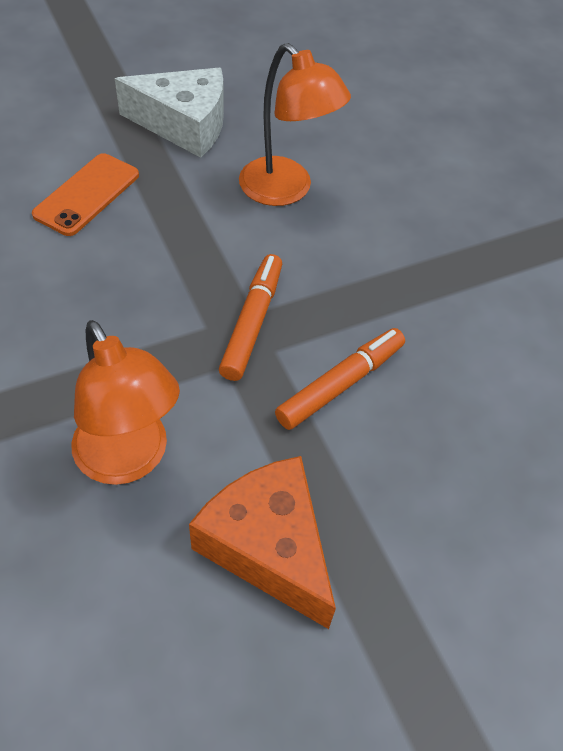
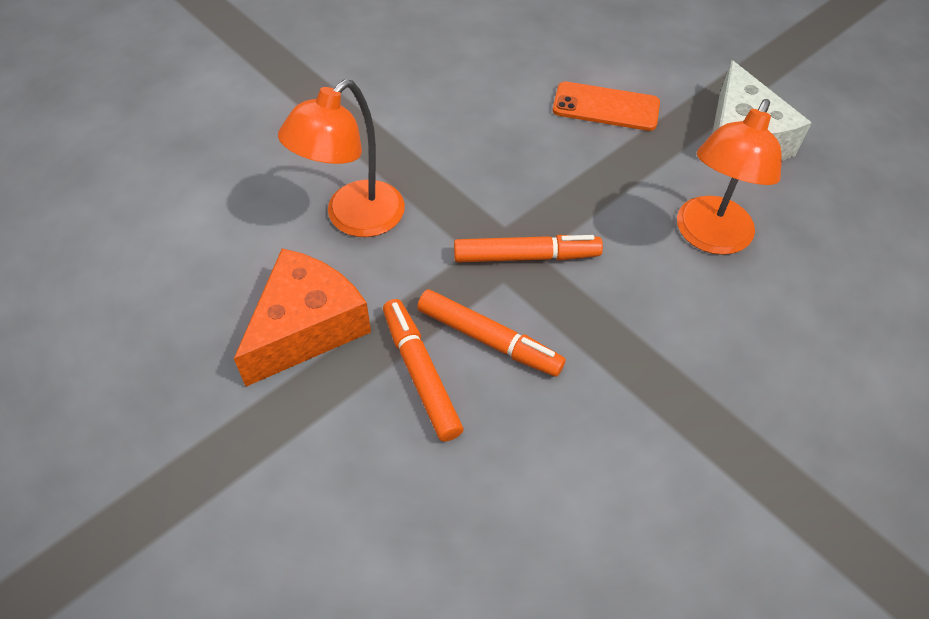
camera: 75 degrees right, 0 degrees up
(362, 452) = (420, 374): none -> orange marker

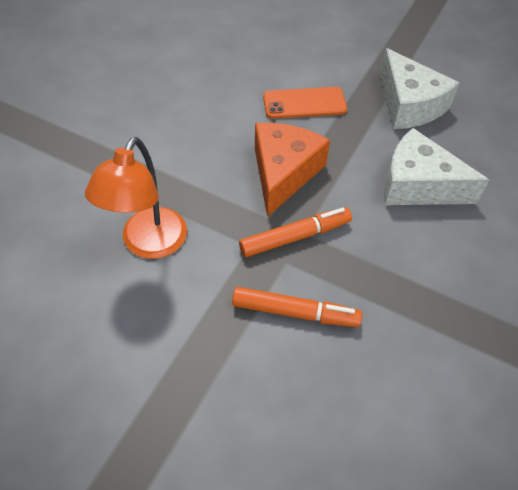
camera: 20 degrees left, 0 degrees up
(306, 327) = (147, 347): orange cheese -> orange cheese (283, 173)
(420, 374) = (254, 357): orange marker -> none
(709, 237) = (418, 185): orange lamp -> white cheese

